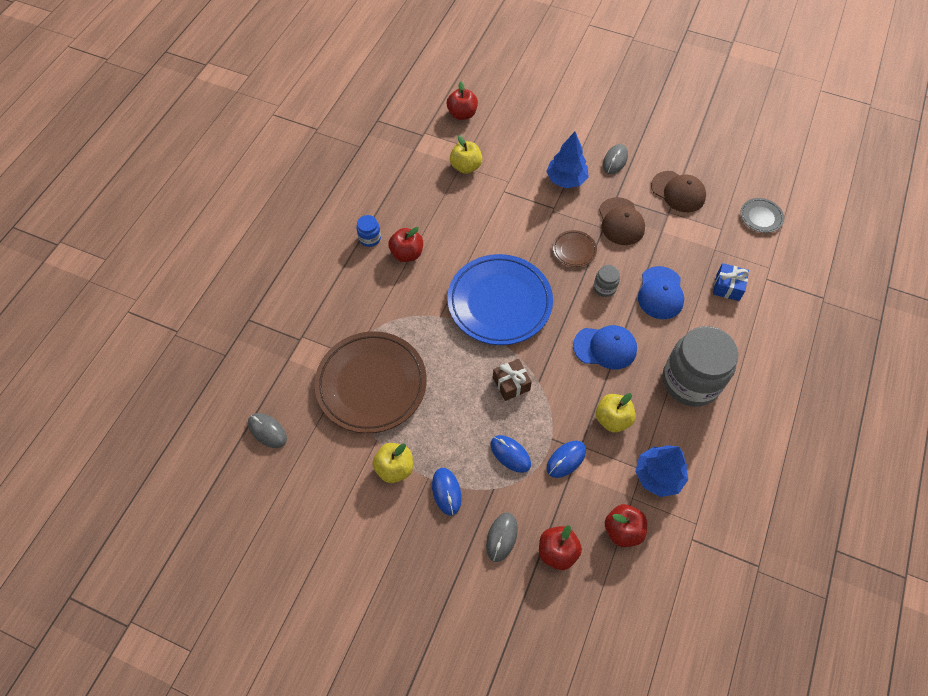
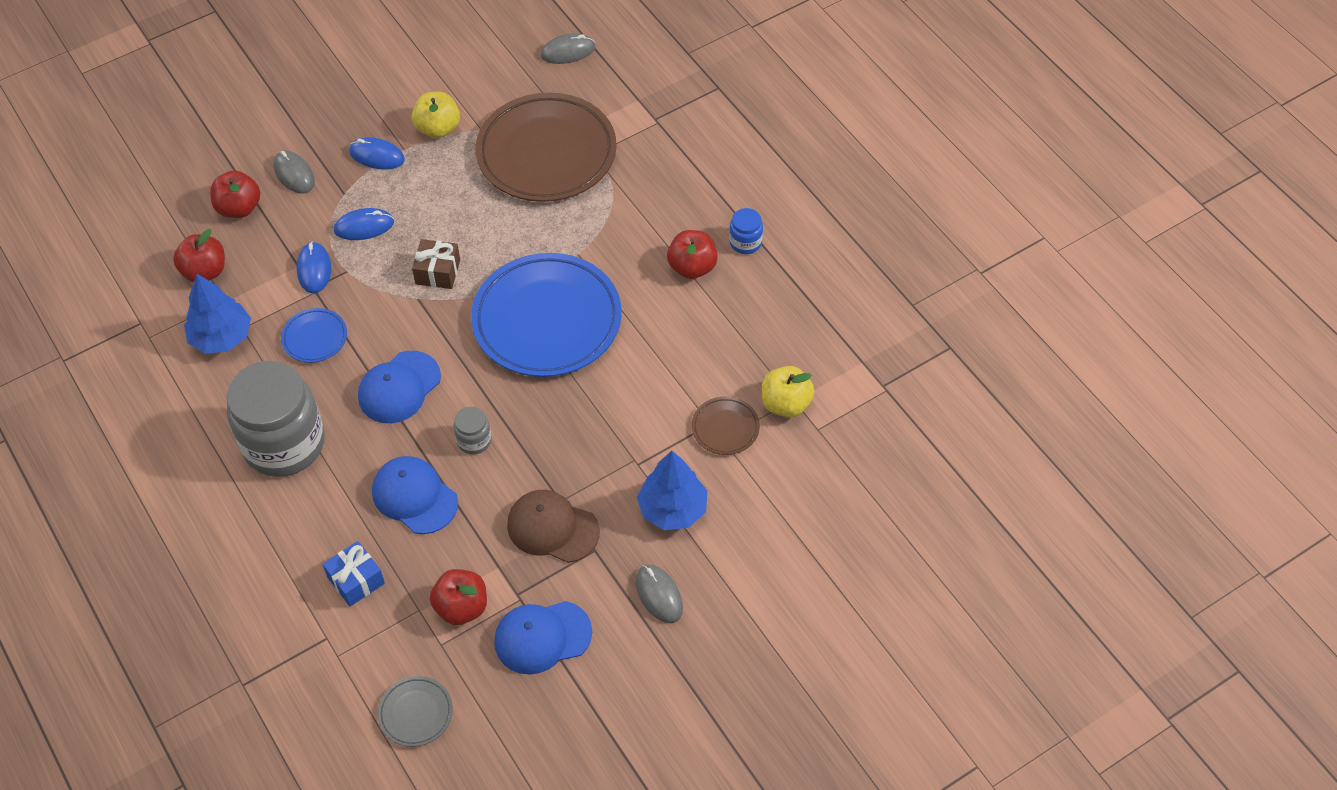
camera: 125 degrees right, 5 degrees down
(462, 114) = (890, 455): red apple -> red apple (461, 607)
(574, 250) = (554, 444): brown plate -> brown plate (725, 428)
(612, 419) = (315, 338): yellow apple -> blue plate
(678, 192) = (542, 637): brown cap -> blue cap

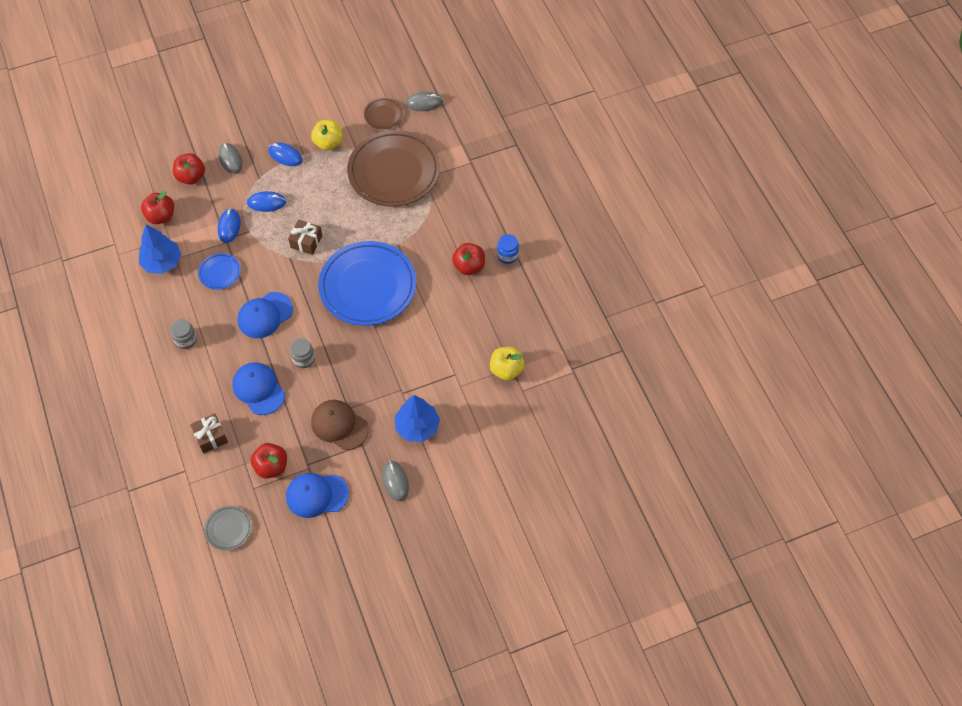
camera: 10 degrees right, 5 degrees up
(284, 443) = (186, 340): grey jar -> grey jar, size x0.42
(356, 580) = (211, 437): blue gift -> brown gift
(725, 428) = (463, 379): brown plate -> brown plate (383, 115)

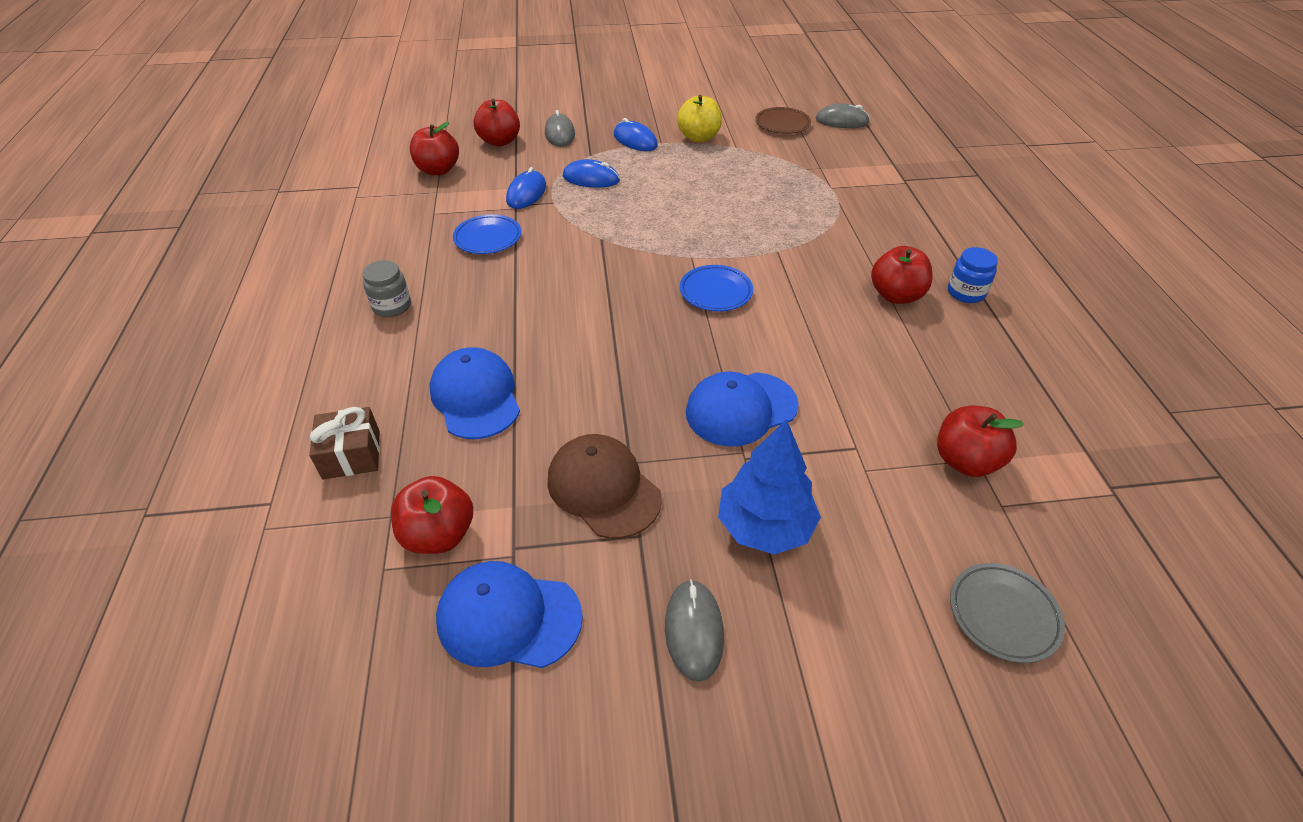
camera: 15 degrees right, 15 degrees down
(162, 262) = (411, 214): blue tree -> none
(228, 529) = (287, 645): grey plate -> grey plate (1003, 614)
(265, 315) = (533, 298): blue cap -> blue cap (741, 409)
(303, 359) = (574, 368): grey jar -> none
(306, 242) = (633, 225): brown gift -> none
(368, 286) = (716, 292): blue plate -> blue plate, size x0.44
(394, 172) = (786, 175): brown plate -> none
(506, 370) = (965, 461): yellow apple -> red apple

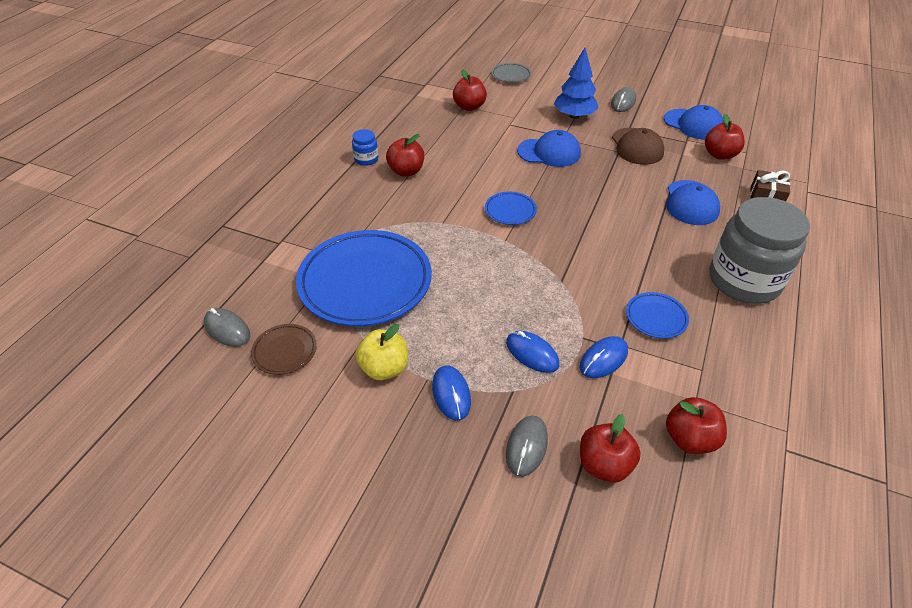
camera: 150 degrees left, 0 degrees up
(392, 306) = (744, 281): grey jar -> grey jar, size x2.38
(784, 178) = (365, 282): none -> blue plate

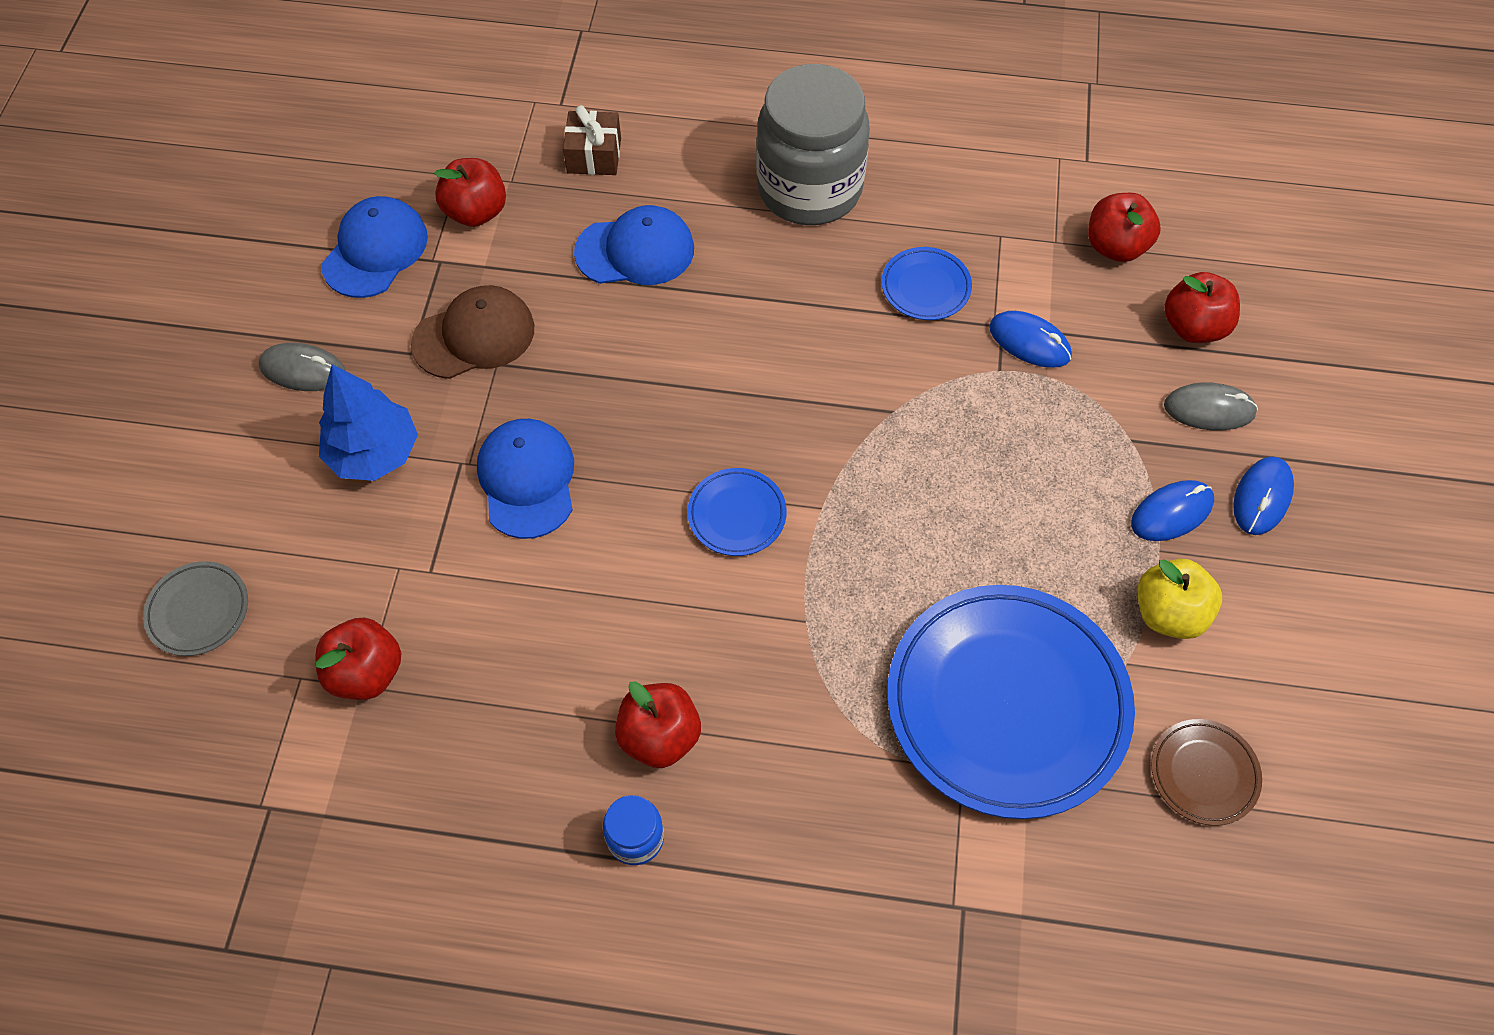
camera: 105 degrees left, 15 degrees up
(227, 329) = (1204, 894): grey mouse -> none
(532, 353) = (1056, 427): blue mouse -> blue mouse (1262, 497)

